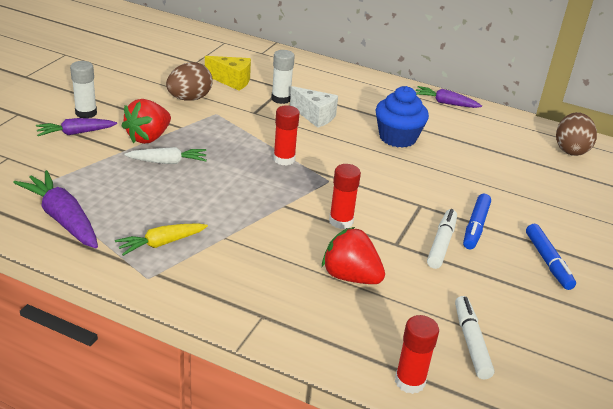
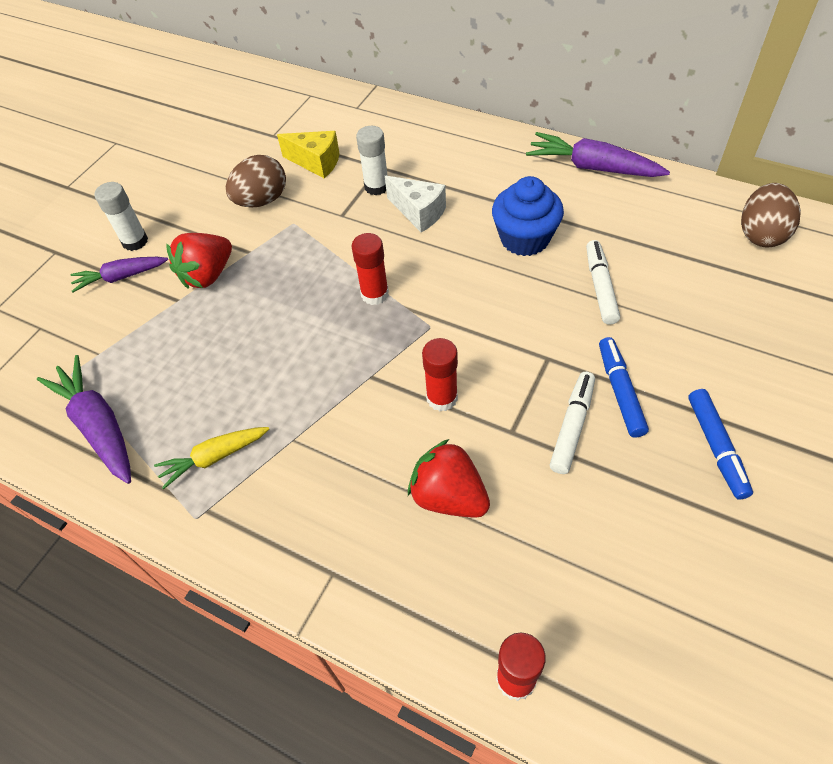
camera: 10 degrees right, 20 degrees up
(168, 162) = (229, 315): white carrot -> none
(445, 103) = (592, 167): purple carrot -> purple carrot, size x1.56
(471, 342) = (602, 603): white marker -> white marker (600, 287)
(475, 227) = (620, 391): blue marker -> blue marker turned 150 degrees clockwise

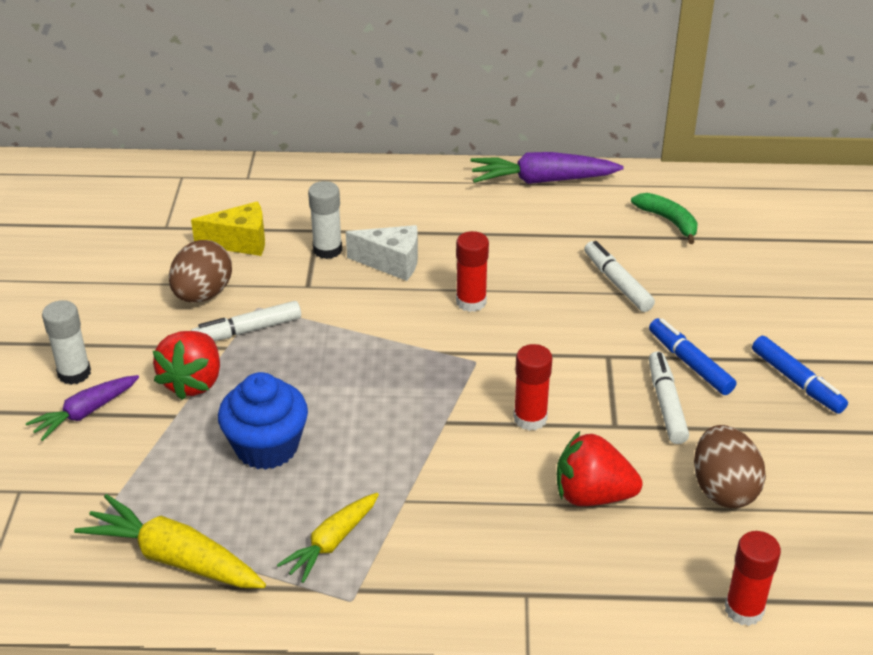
camera: 30 degrees left, 15 degrees down
(98, 425) = (174, 558): purple carrot -> yellow carrot
(273, 242) = (247, 330): none -> white marker
(375, 294) = (397, 349): red glue stick -> red glue stick (471, 302)
(524, 238) = (517, 260): blue cupcake -> blue cupcake (267, 447)
(686, 237) = (668, 221): none -> green banana
(761, 234) = (732, 202): brown egg -> brown egg (723, 489)

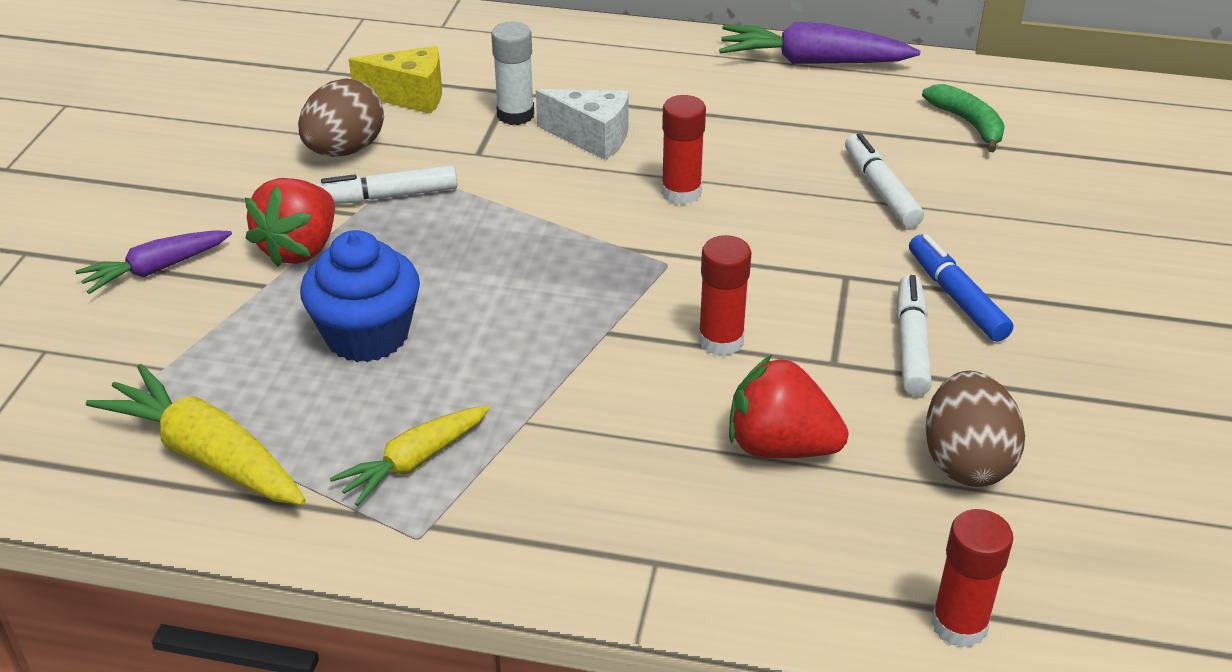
camera: 10 degrees right, 0 degrees up
(74, 373) = (159, 223): white glue stick -> none
(797, 382) = (1101, 336): blue marker -> none

